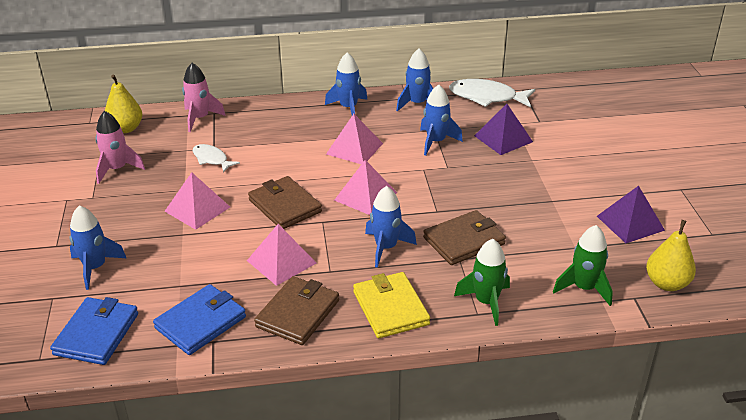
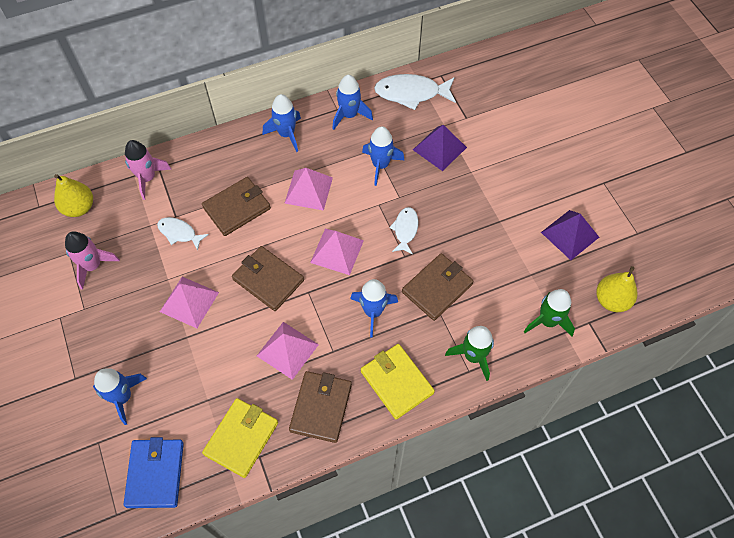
camera: 15 degrees left, 25 degrees up
(200, 322) = (241, 438): blue wallet -> yellow wallet
(276, 150) = (237, 208): none -> brown wallet
(445, 191) = (405, 230): none -> white fish

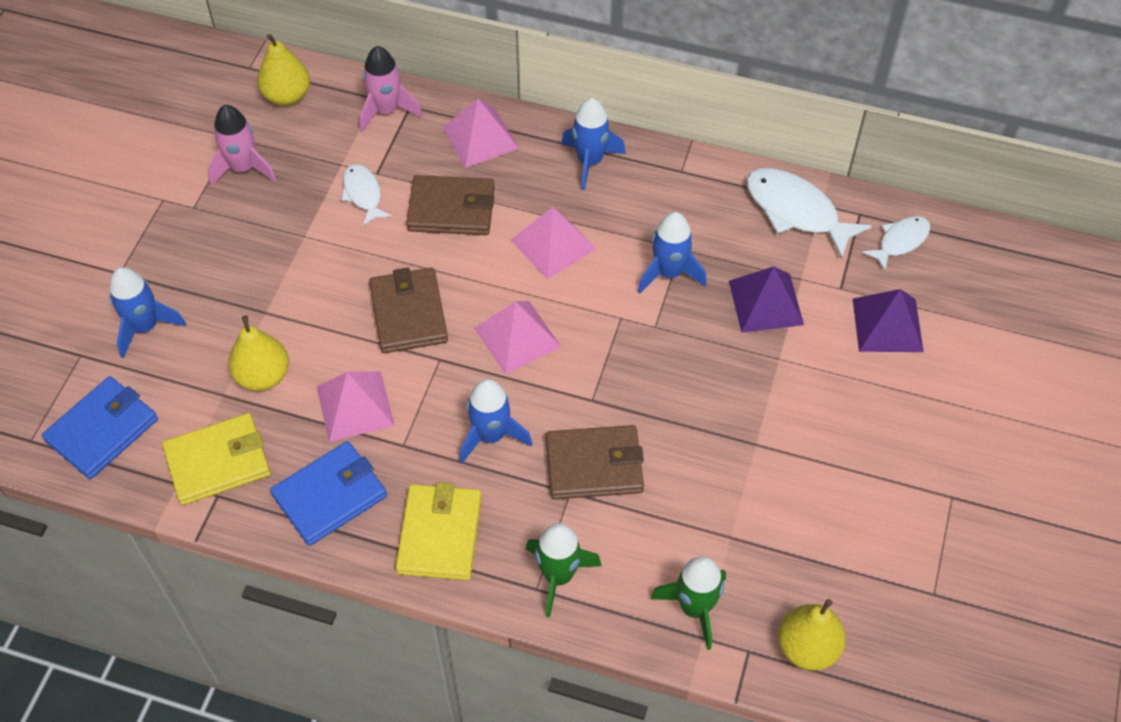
camera: 40 degrees right, 5 degrees down
(189, 302) = (303, 276): pink pyramid -> pink pyramid (480, 137)
(220, 372) = (263, 376): none -> yellow pear
(321, 407) = (330, 496): brown wallet -> blue wallet
(349, 115) = (689, 188): blue rocket -> none
(405, 230) = (623, 370): white fish -> white fish (900, 241)
(570, 234) = (834, 527): purple pyramid -> purple pyramid (887, 325)

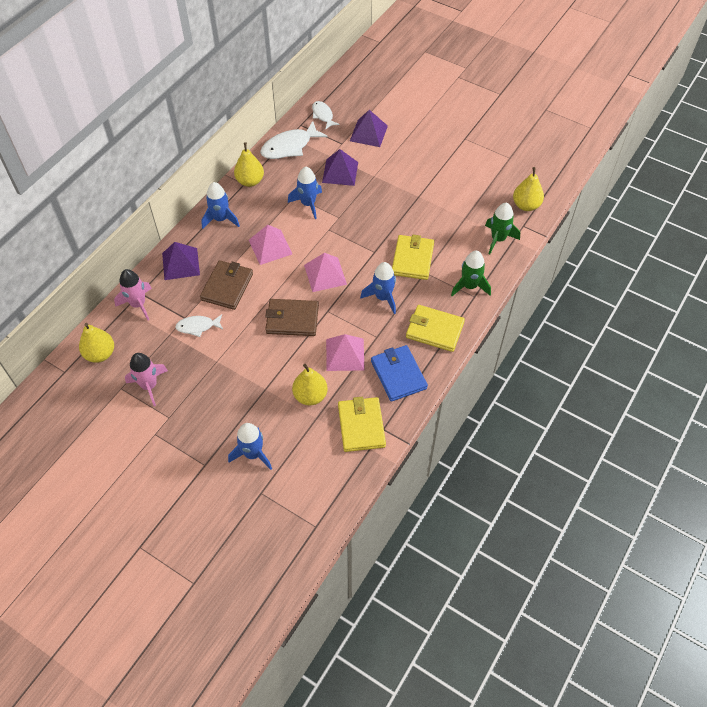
camera: 75 degrees left, 0 degrees up
(102, 430) = (321, 485): blue wallet -> none
(480, 137) = (180, 264): pink pyramid -> purple pyramid
(594, 465) = (412, 259): brown wallet -> yellow wallet
(690, 177) = (250, 181): none -> yellow pear

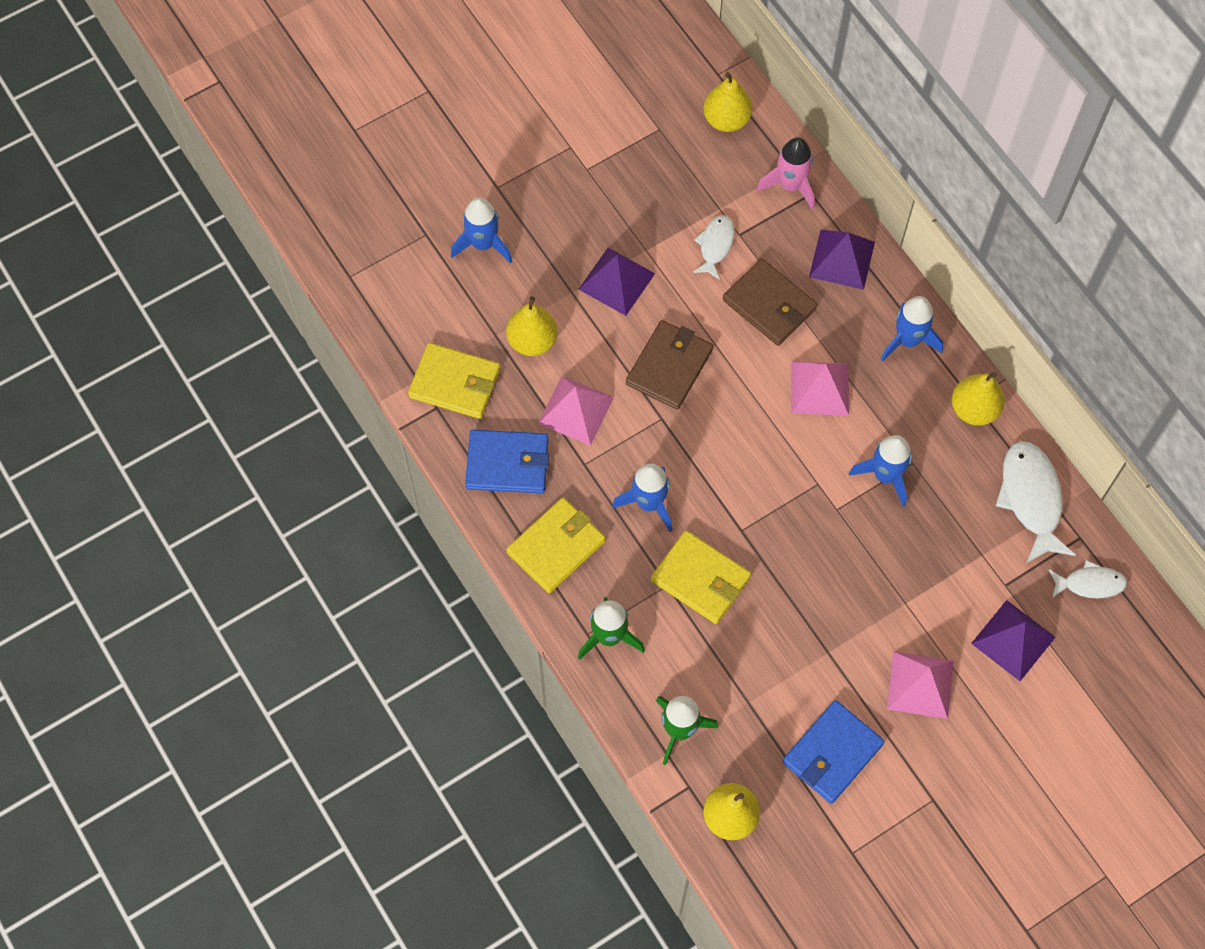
camera: 115 degrees right, 10 degrees up
(149, 386) = (646, 161): pink rocket -> none
(325, 274) = (730, 442): pink pyramid -> pink pyramid (920, 684)
(340, 172) = (936, 553): purple pyramid -> purple pyramid (616, 281)
(468, 179) = (832, 753): none -> blue wallet

